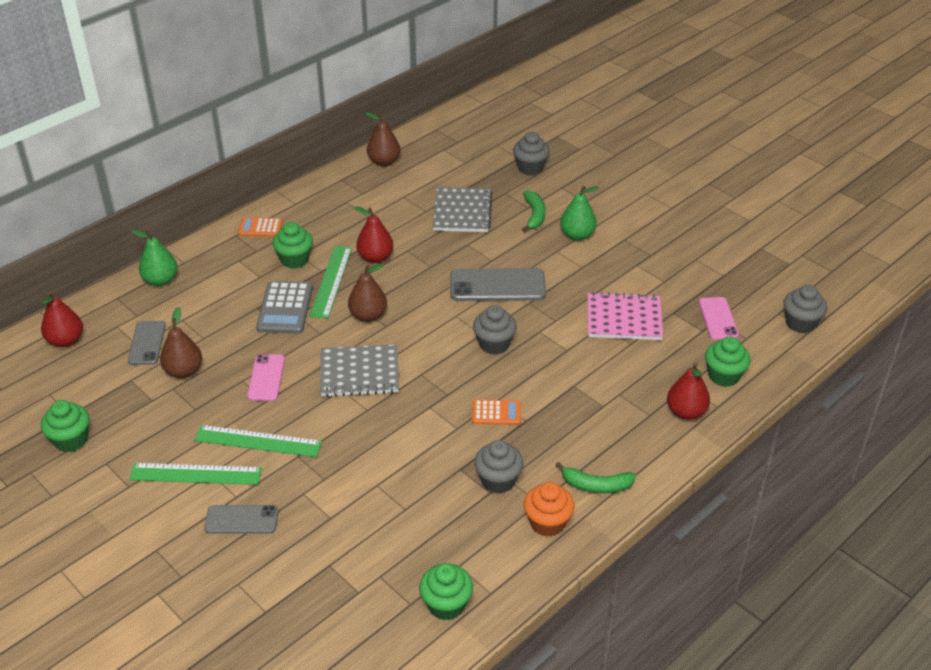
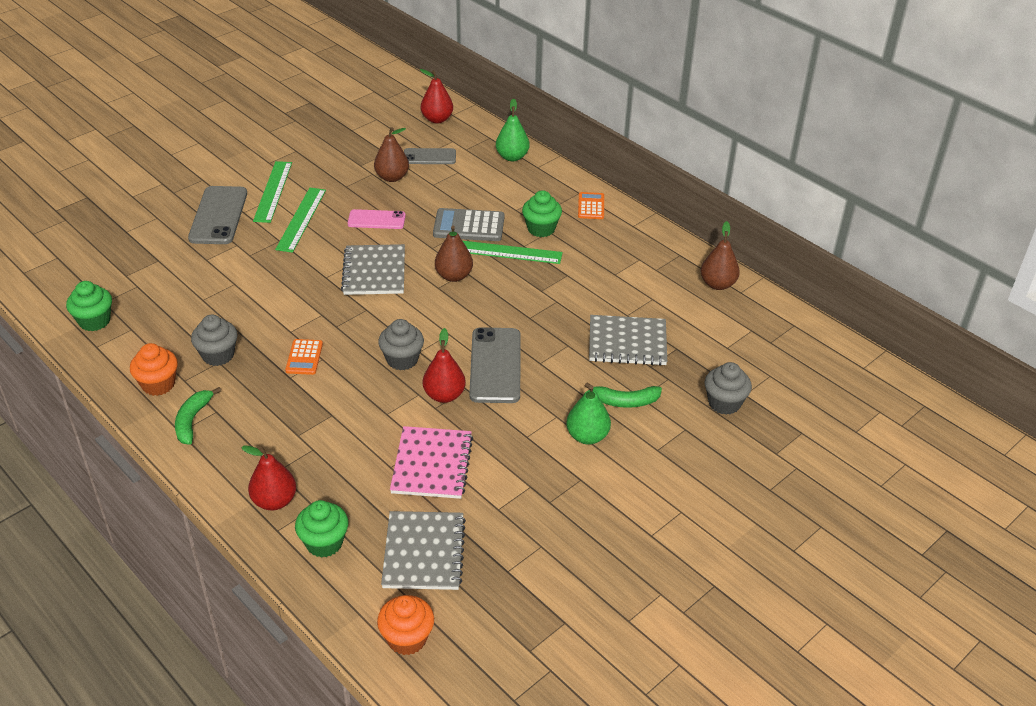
camera: 90 degrees right, 0 degrees up
(71, 440) = (324, 133): green cupcake -> none
(241, 520) = (218, 216): grey phone -> grey phone, size x1.63
(375, 257) = (544, 279): red pear -> red pear (444, 395)
(718, 319) = (424, 552): pink phone -> grey notebook
(800, 323) = (407, 638): grey cupcake -> orange cupcake

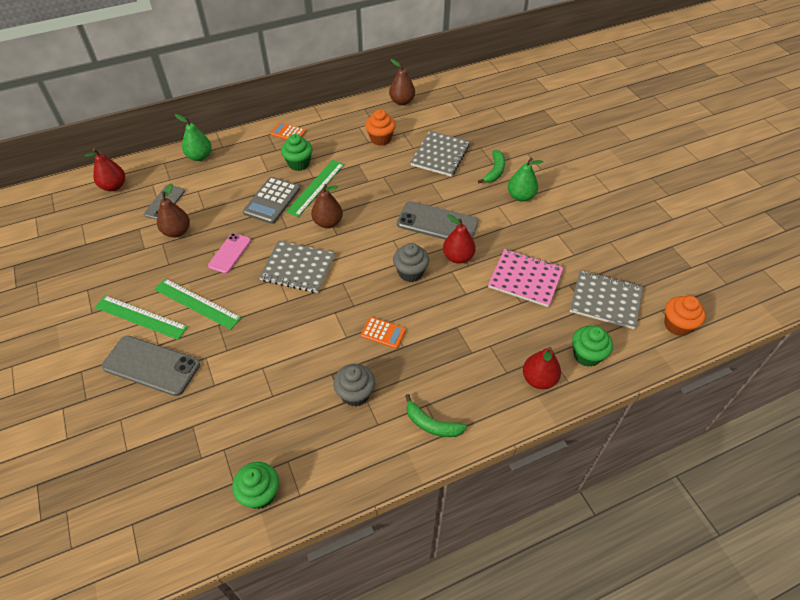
camera: 70 degrees left, 10 degrees up
(158, 384) = (376, 446): orange cupcake -> orange cupcake (380, 139)
(724, 403) = (510, 131): grey cupcake -> none

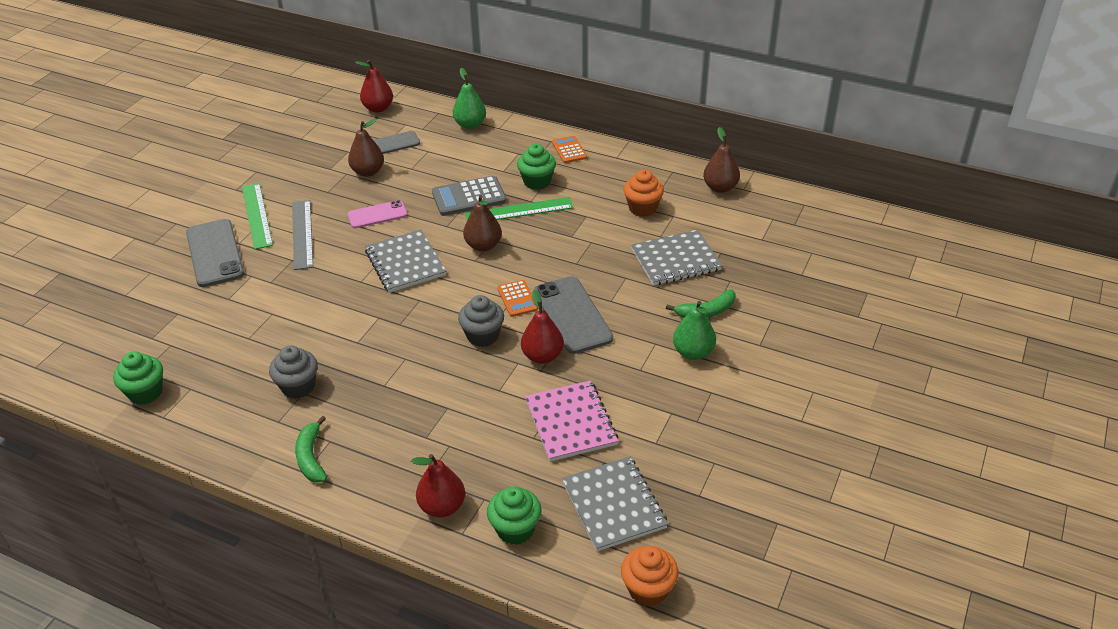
camera: 50 degrees right, 10 degrees down
(197, 303) = (302, 234): green ruler -> grey ruler
(383, 333) = (386, 362): orange calculator -> orange calculator (517, 299)

